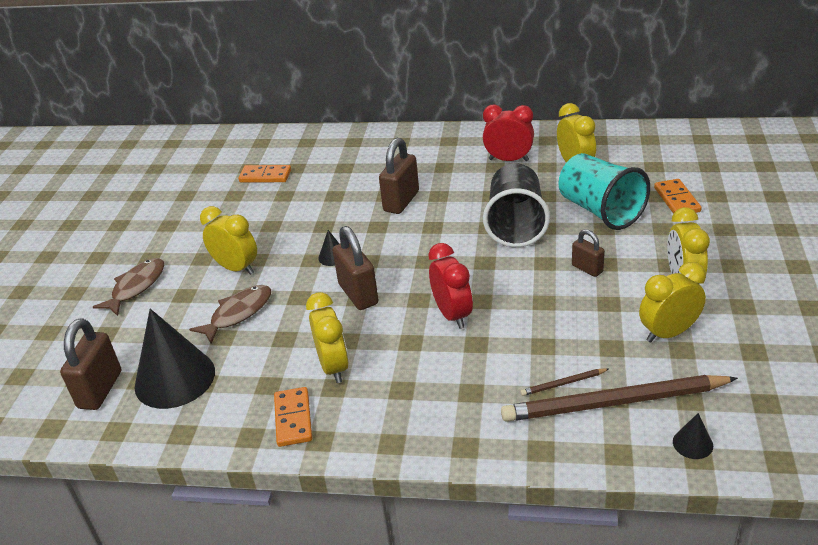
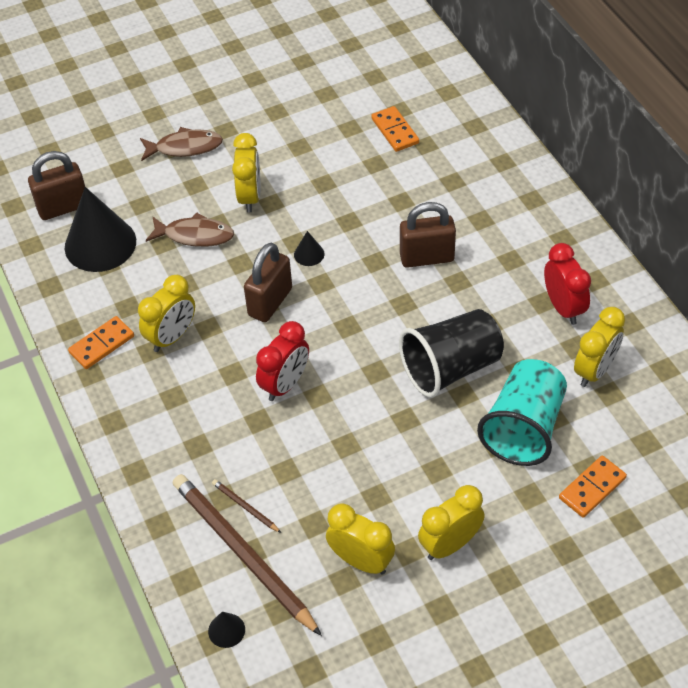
camera: 55 degrees right, 15 degrees up
(587, 269) = (418, 457): brown padlock -> none

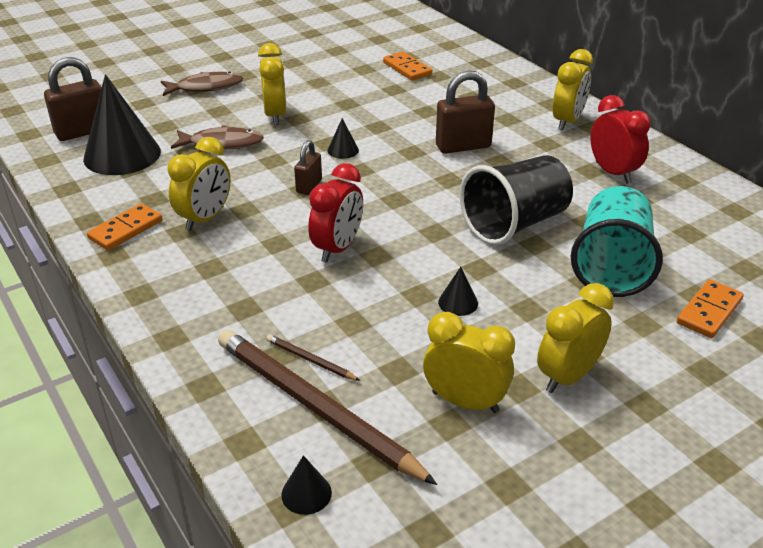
camera: 10 degrees left, 15 degrees down
(270, 302) = (309, 186): brown padlock -> brown padlock, size x0.59
(378, 457) = (458, 302): none -> black cone
(595, 370) = (666, 216): yellow clock -> yellow clock (567, 121)

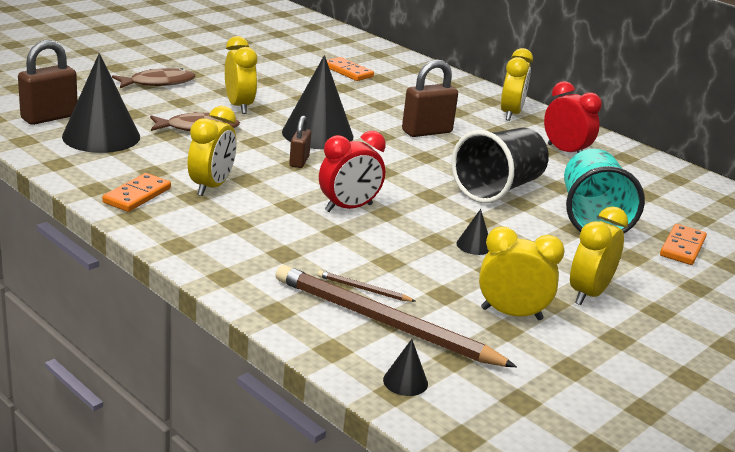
camera: 15 degrees left, 10 degrees down
(338, 248) = (349, 208): red clock -> red clock turned 45 degrees clockwise
(343, 150) = (317, 134): black cone -> black cone, size x2.38

